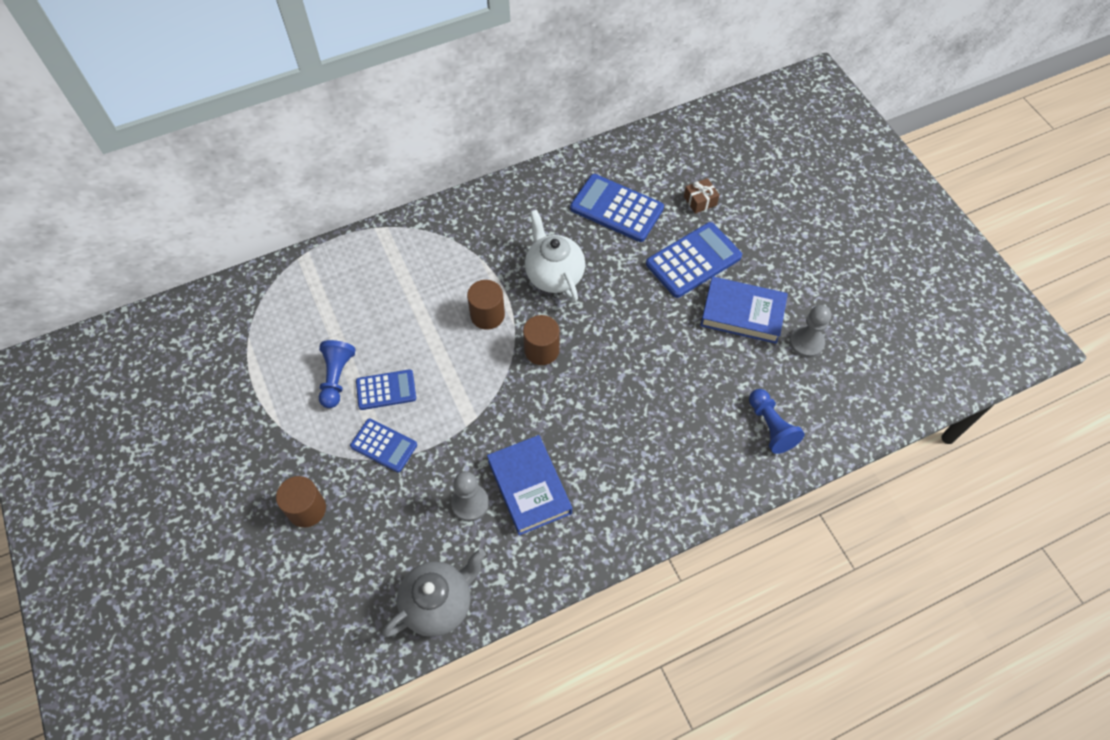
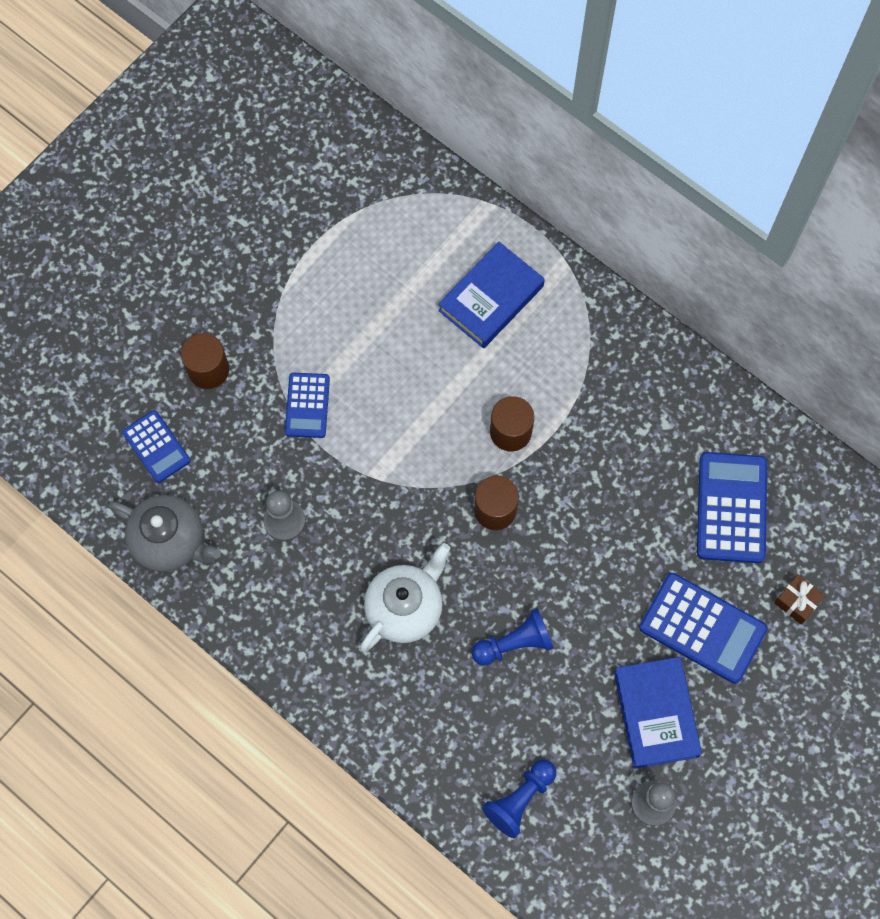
camera: 65 degrees right, 10 degrees up
(336, 378) = (360, 319): blue pawn -> blue pawn (514, 643)
(386, 390) = (369, 375): blue calculator -> blue calculator (156, 447)
(529, 487) = (328, 571): blue book -> blue book (491, 298)
(554, 275) = (599, 478): white teapot -> white teapot (405, 608)

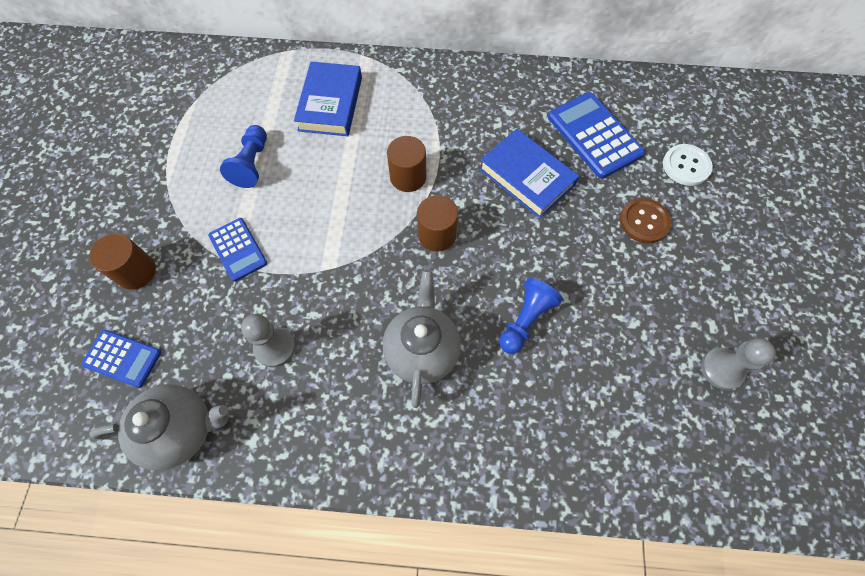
camera: 35 degrees left, 5 degrees down
(405, 608) = (422, 350): white teapot -> grey teapot
(520, 799) = (627, 440): blue pawn -> blue pawn (252, 164)
(656, 714) = (666, 301): blue book -> blue book (526, 177)
(702, 628) = (644, 221): blue calculator -> brown button
(797, 601) = (686, 166): brown gift -> white button

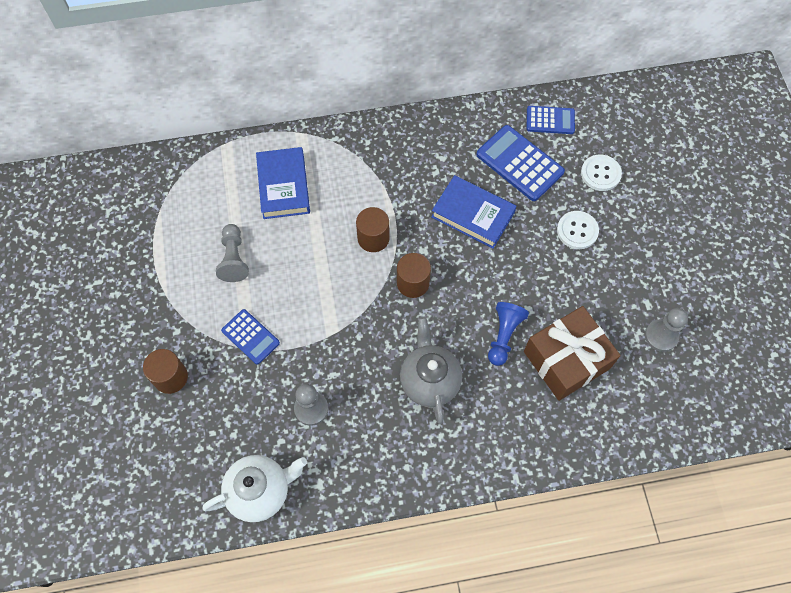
camera: 15 degrees left, 0 degrees up
(122, 358) = (189, 450): blue calculator -> blue calculator (550, 120)
(181, 430) = (260, 491): grey teapot -> white teapot
(252, 164) = (234, 258): blue pawn -> grey pawn
(595, 368) = (566, 360): none -> brown gift
(644, 221) = (577, 231): brown button -> white button

